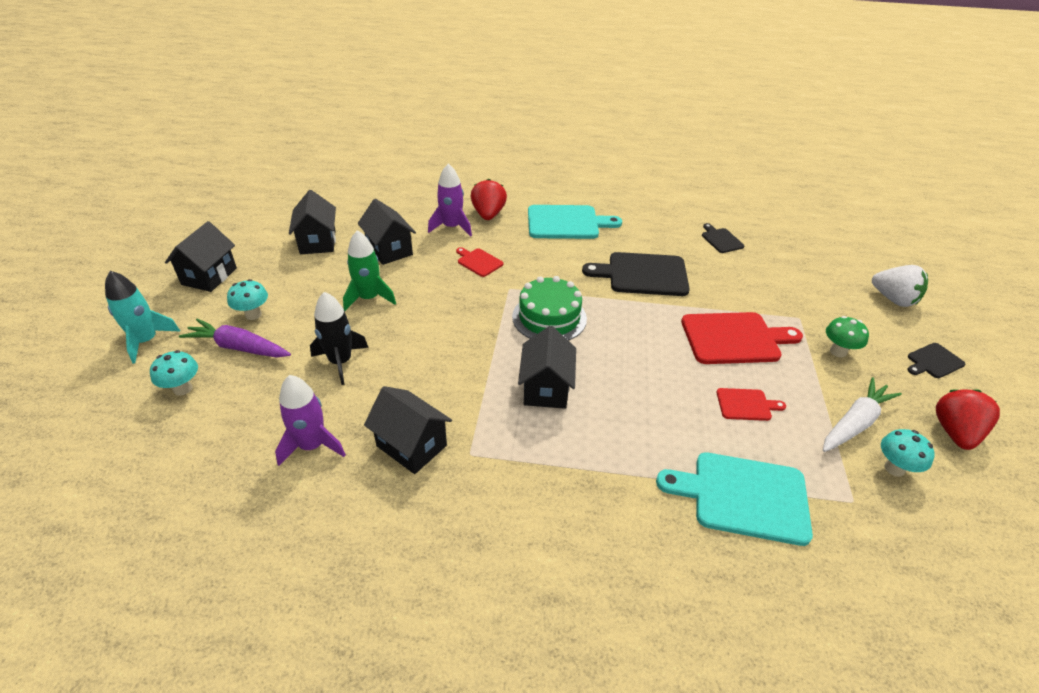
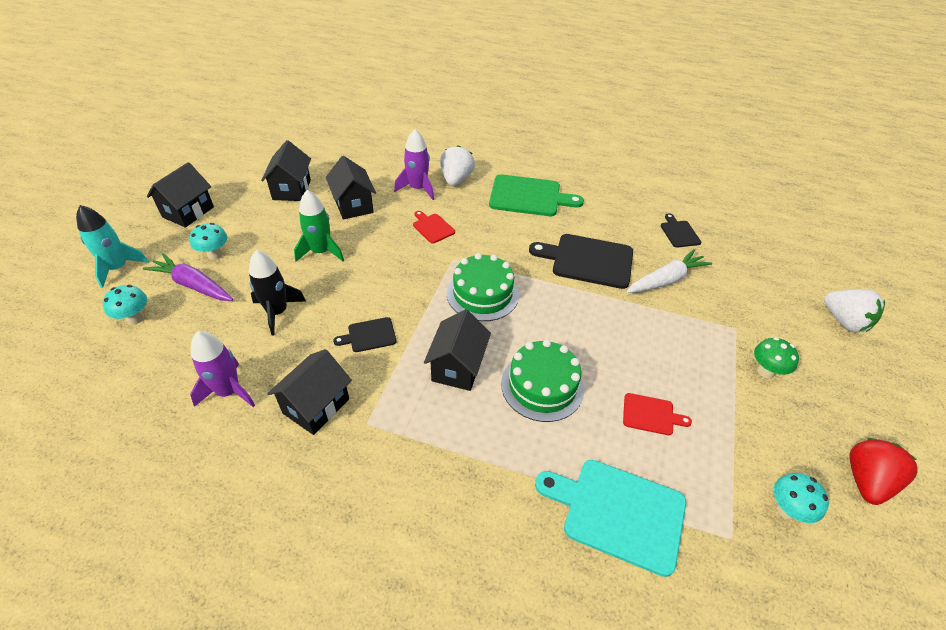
camera: 10 degrees right, 5 degrees up
(411, 446) = (316, 406): black house -> black house turned 75 degrees clockwise
(488, 214) = (456, 179): red strawberry -> white strawberry
(566, 223) = (529, 196): turquoise cutting board -> green cutting board
(635, 393) = (542, 385): none -> green cake
(734, 338) = (660, 341): red cutting board -> none
(855, 423) = (759, 453): white carrot -> white carrot (666, 280)
(933, 361) = (867, 397): black cutting board -> black cutting board (369, 335)

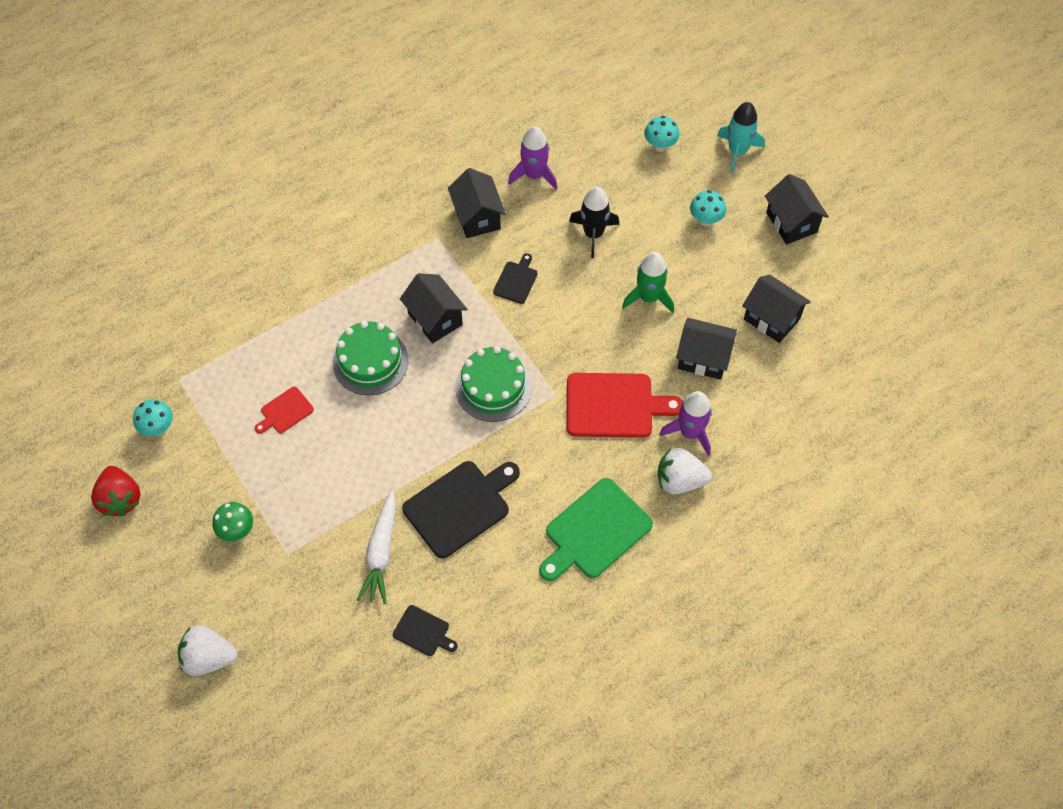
camera: 130 degrees right, 15 degrees up
(193, 285) = (673, 192): purple carrot -> none
(432, 227) = (614, 406): red cutting board -> red cutting board, size x1.96
(456, 179) = (680, 480): white strawberry -> white strawberry turned 135 degrees clockwise
(618, 512) = (250, 332): turquoise cutting board -> none

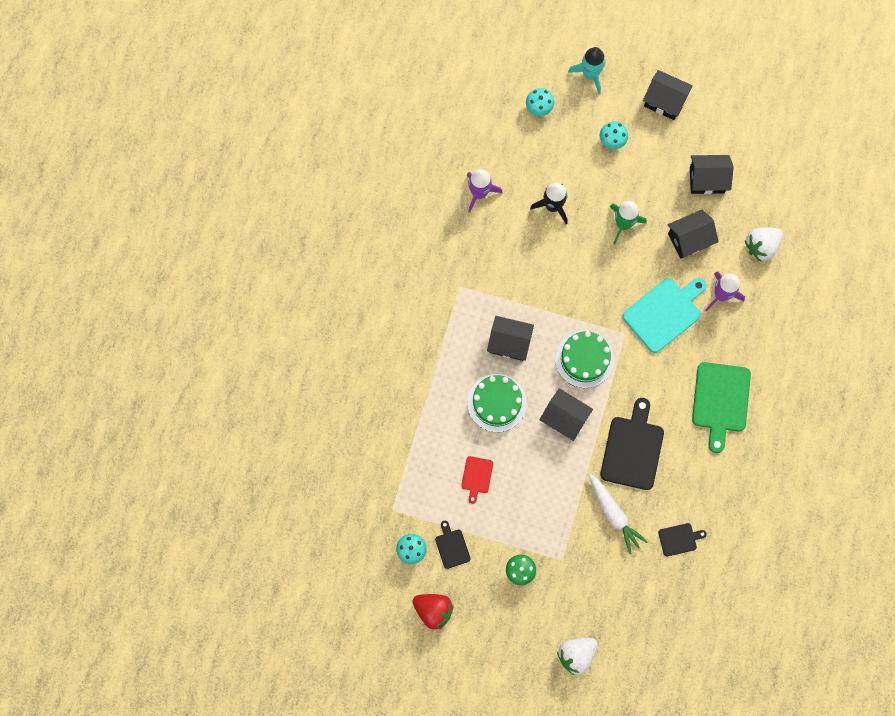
camera: 40 degrees left, 15 degrees up
(477, 217) = (471, 252): black house -> black house (564, 418)
(516, 280) = (534, 277): black cutting board -> black cutting board (452, 547)
(614, 406) = (664, 313): red cutting board -> turquoise cutting board
(680, 480) = (741, 330): white strawberry -> white strawberry (761, 246)

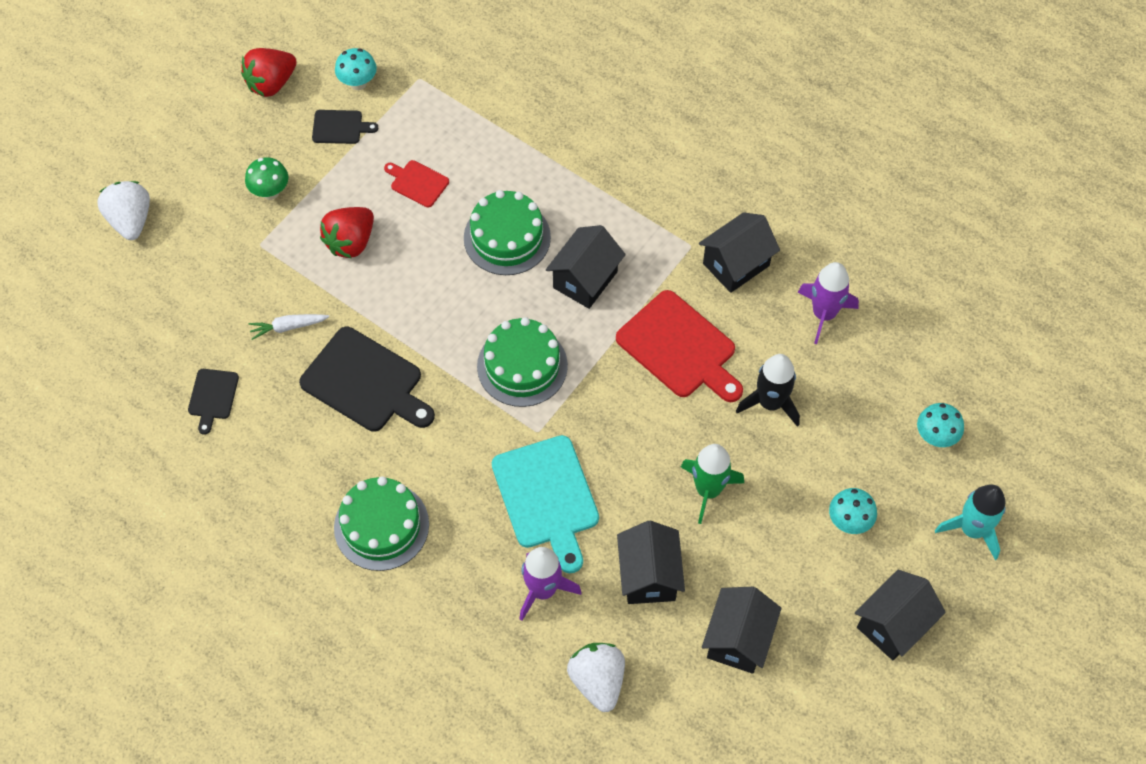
camera: 110 degrees right, 15 degrees down
(536, 270) = (679, 348): none -> red cutting board
(537, 501) = (351, 242): none -> red strawberry
(564, 418) = (449, 312): black house -> black house (736, 264)
(613, 514) = (288, 327): white carrot -> white carrot, size x0.60
(720, 401) = (381, 526): green cutting board -> green cake

